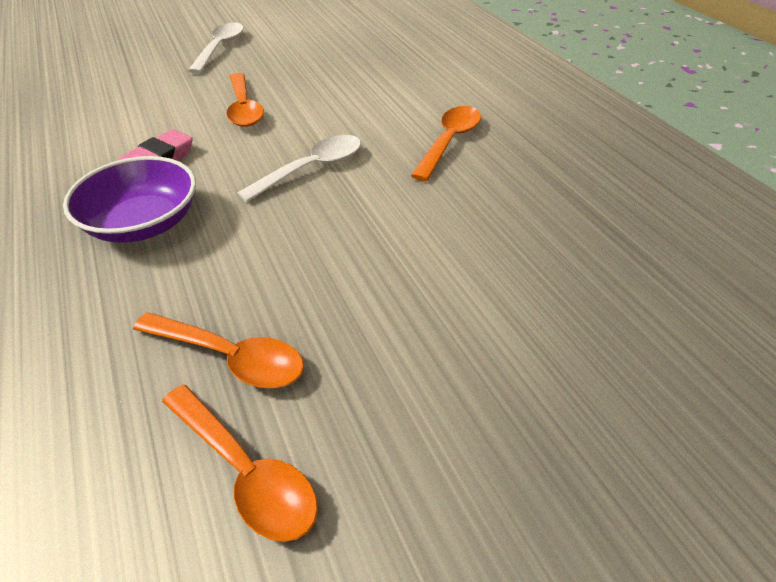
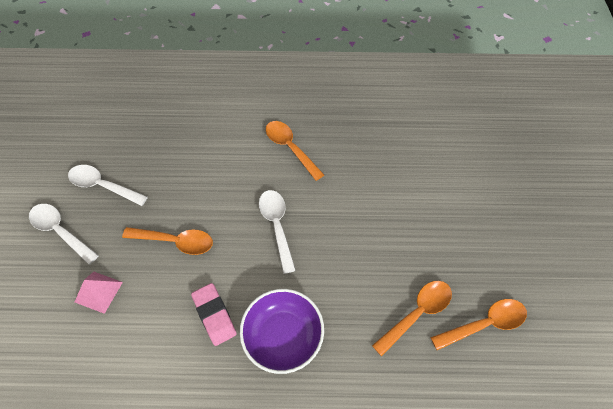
camera: 65 degrees left, 15 degrees up
(159, 87) = (98, 292): none -> pink pyramid
(289, 49) = (103, 186): none -> white spoon

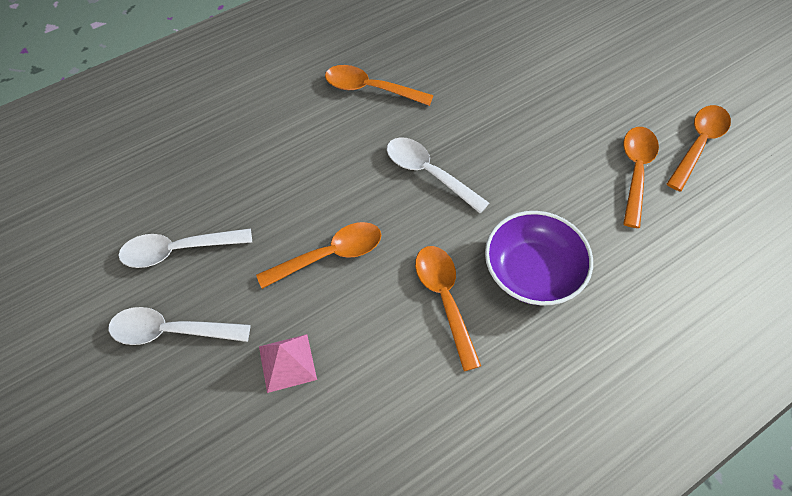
camera: 35 degrees left, 0 degrees up
(214, 315) = (444, 299): pink eraser -> orange spoon

